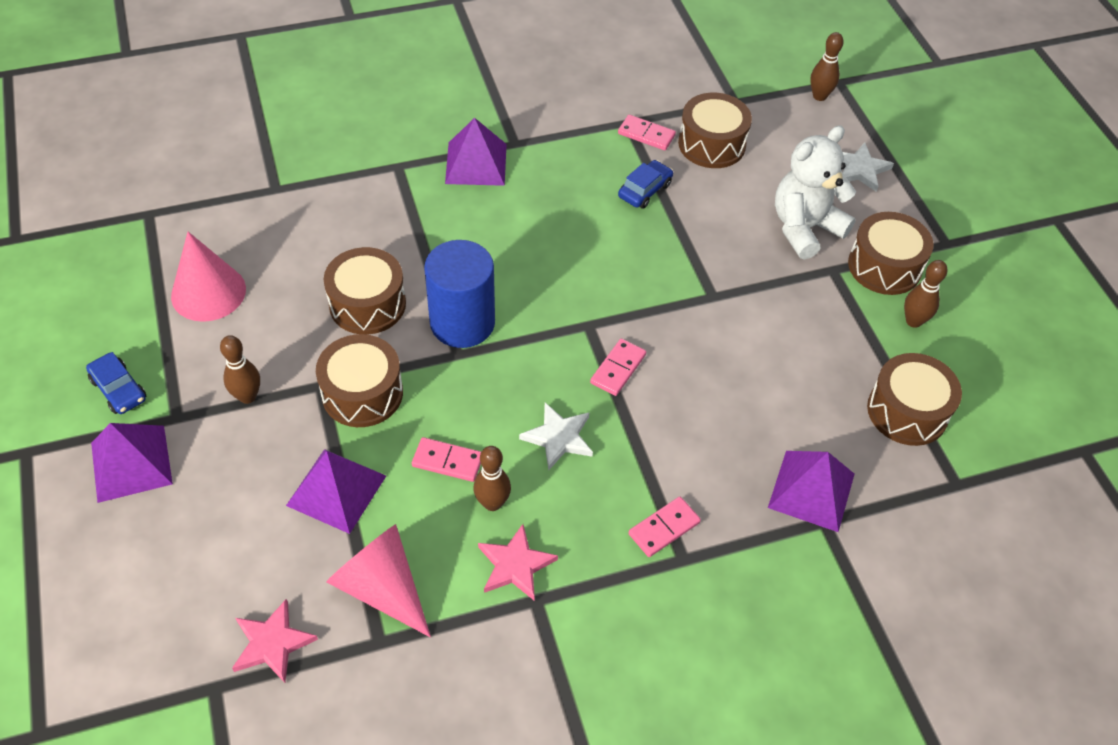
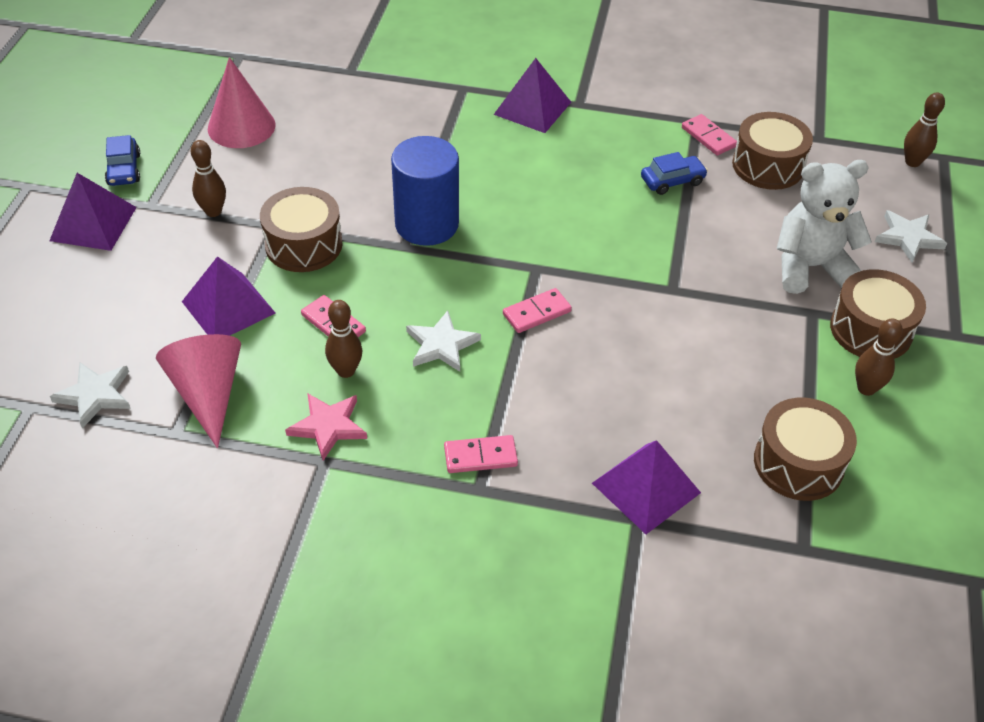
camera: 30 degrees right, 5 degrees down
(272, 643) = (95, 395): pink star -> white star
(367, 304) = (359, 181): brown drum -> none

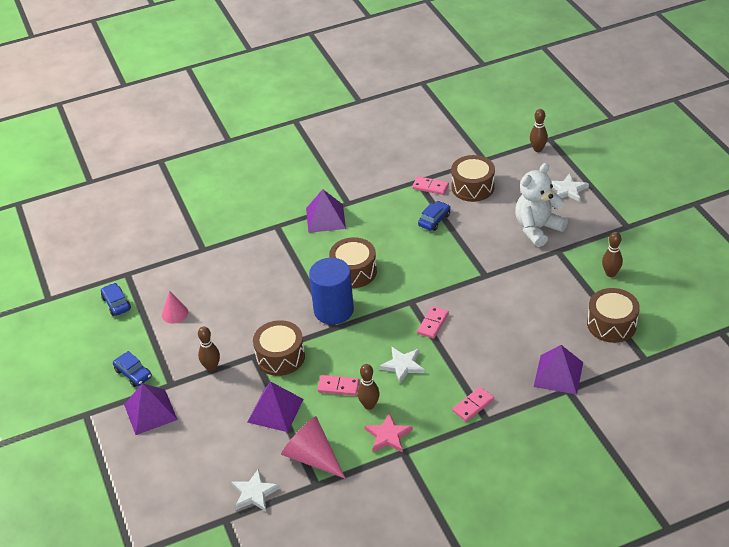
camera: 30 degrees left, 5 degrees down
(193, 82) = (116, 303): none -> blue car
(241, 126) = (175, 313): pink cone -> pink cone, size x0.59
(871, 330) = (589, 244): brown drum -> brown drum (354, 271)

